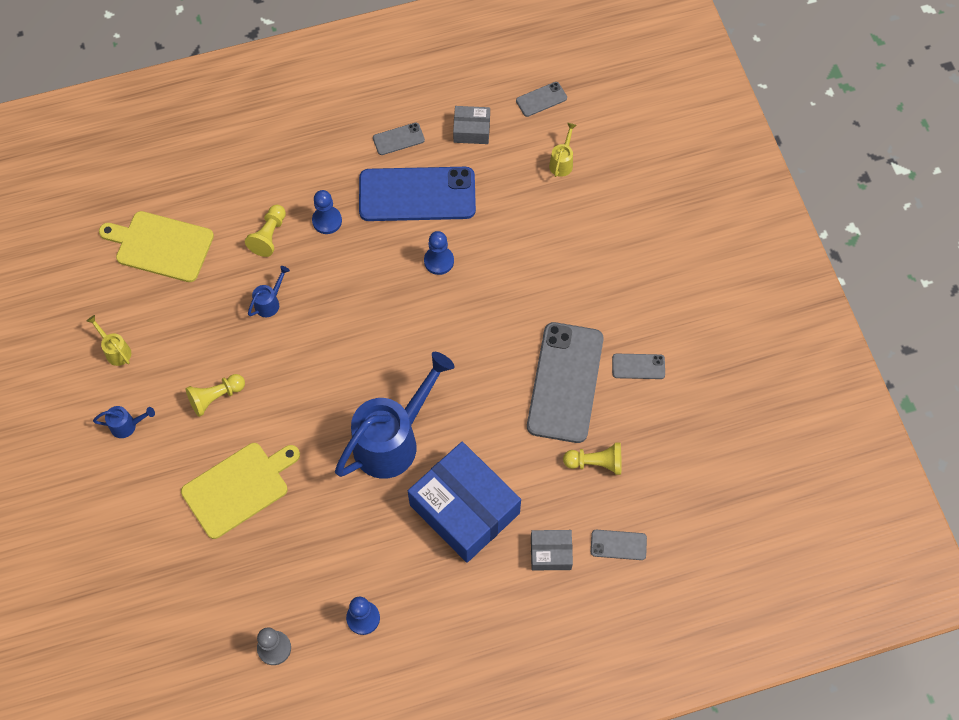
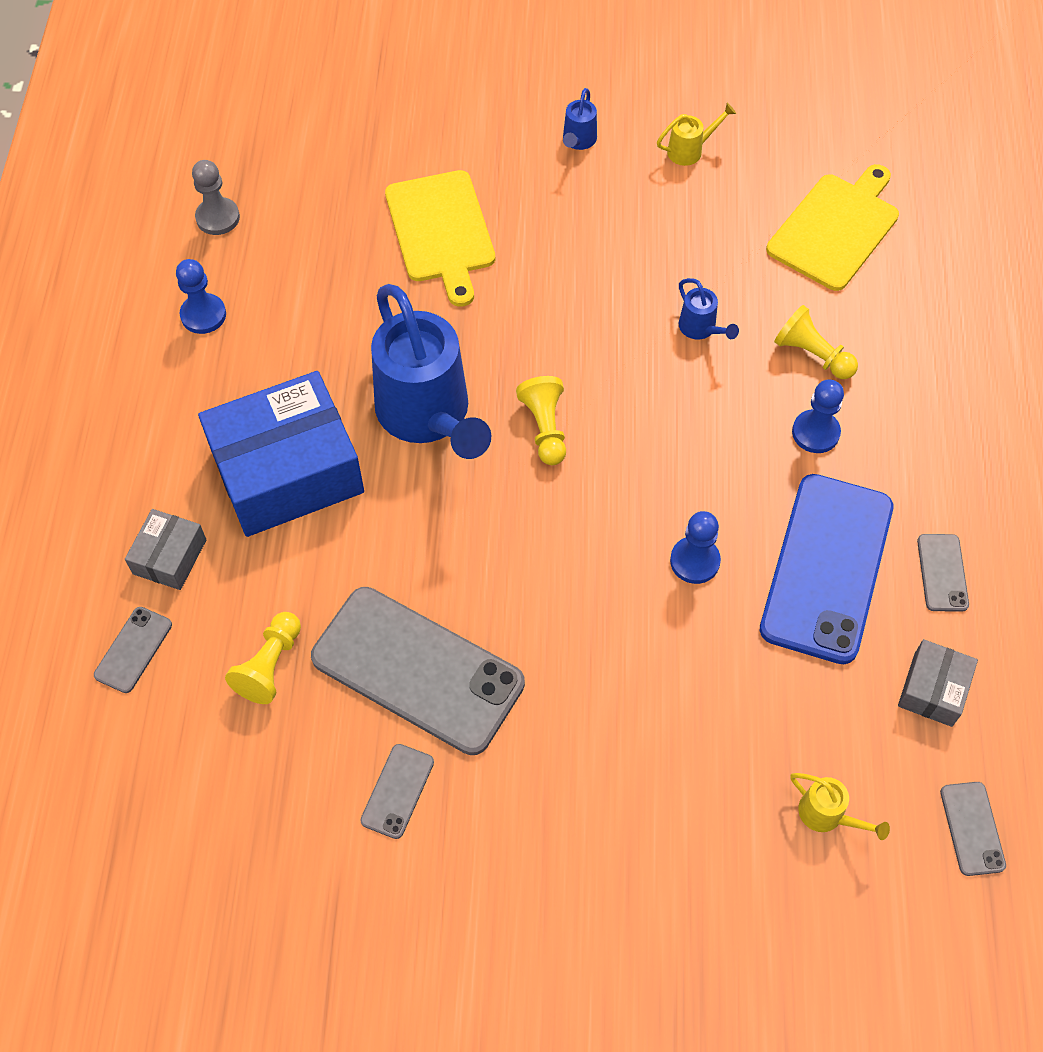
camera: 110 degrees right, 5 degrees down
(215, 397) = (579, 236): yellow pawn -> yellow pawn (545, 428)

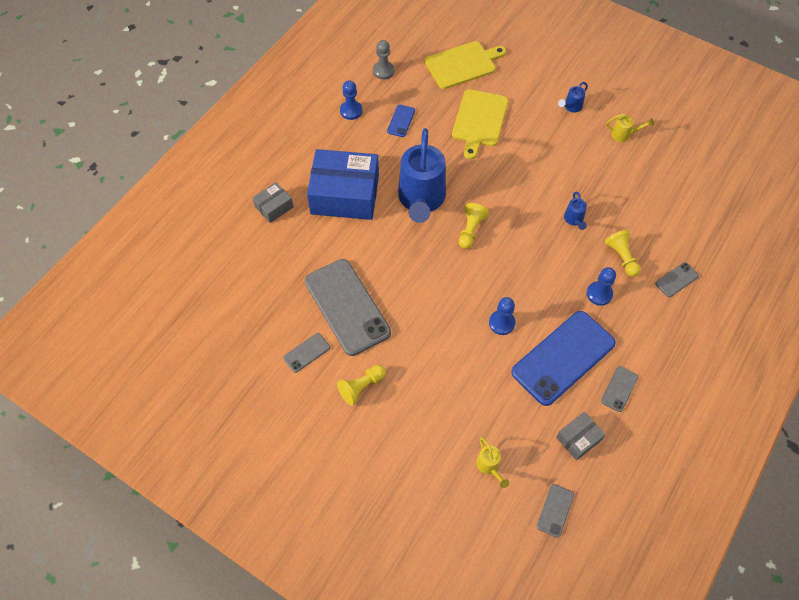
camera: 30 degrees right, 0 degrees up
(133, 650) = (236, 238): grey phone -> grey phone (676, 280)
(270, 665) = (287, 273): yellow pawn -> yellow pawn (361, 387)
(305, 293) = (401, 121): none -> blue phone
(836, 228) = (674, 204): yellow cutting board -> yellow cutting board (463, 64)

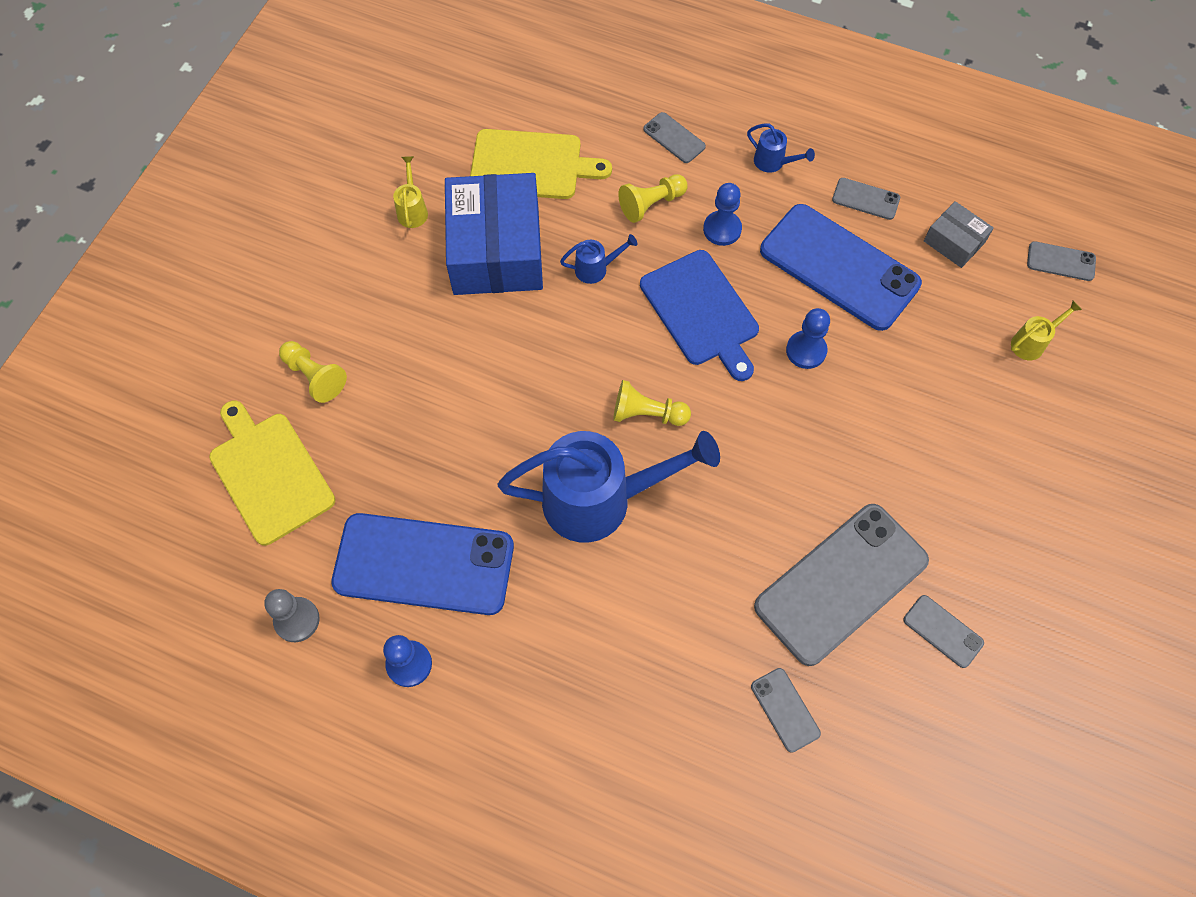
camera: 100 degrees left, 5 degrees up
(274, 207) = (667, 763): grey box -> none
(285, 264) = (785, 709): none -> grey phone
(345, 195) = (613, 634): blue box -> blue box (496, 250)
(361, 387) = (973, 533): yellow pawn -> yellow pawn (314, 376)
(401, 121) = (424, 564): blue phone -> blue phone, size x2.33
(479, 120) = (407, 428): yellow cutting board -> yellow cutting board (531, 165)
(537, 270) = (701, 312): none -> blue cutting board
(571, 107) = (360, 287): blue watering can -> blue watering can (773, 162)

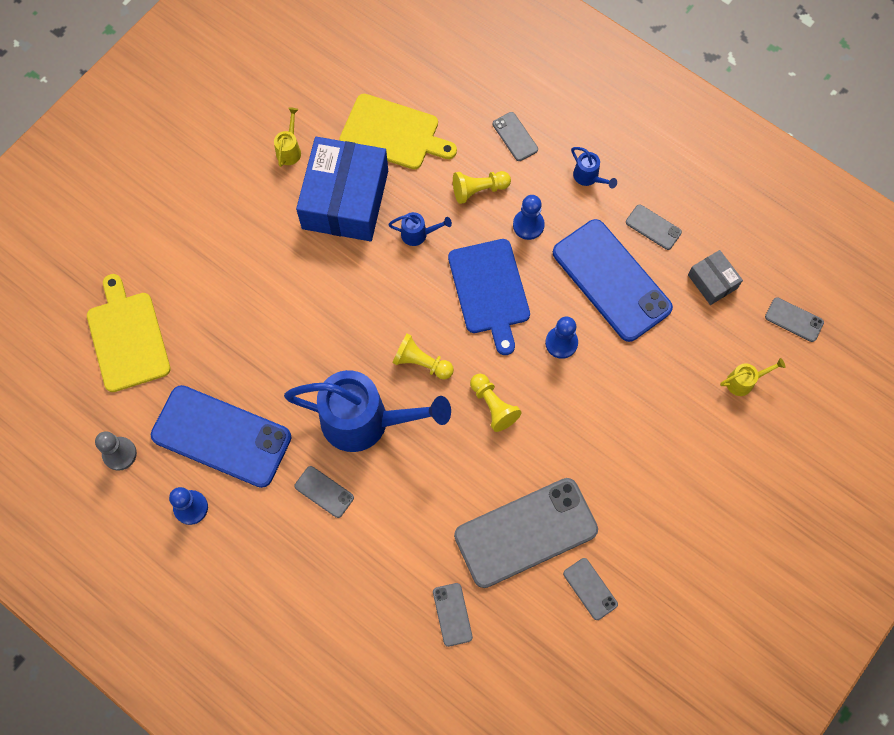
camera: 15 degrees right, 5 degrees up
(314, 376) = (179, 269): yellow pawn -> yellow pawn (493, 406)
(575, 599) = (324, 492): none -> grey phone

